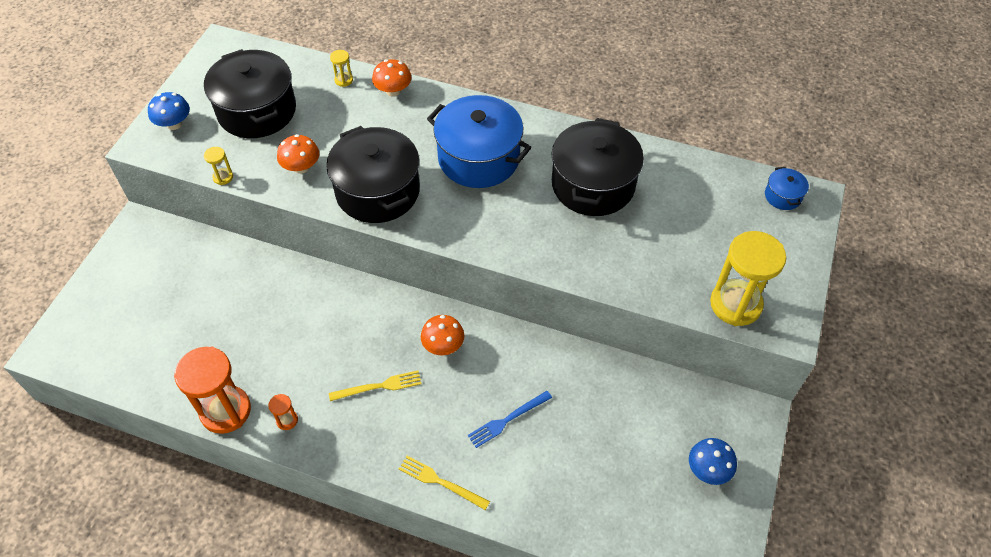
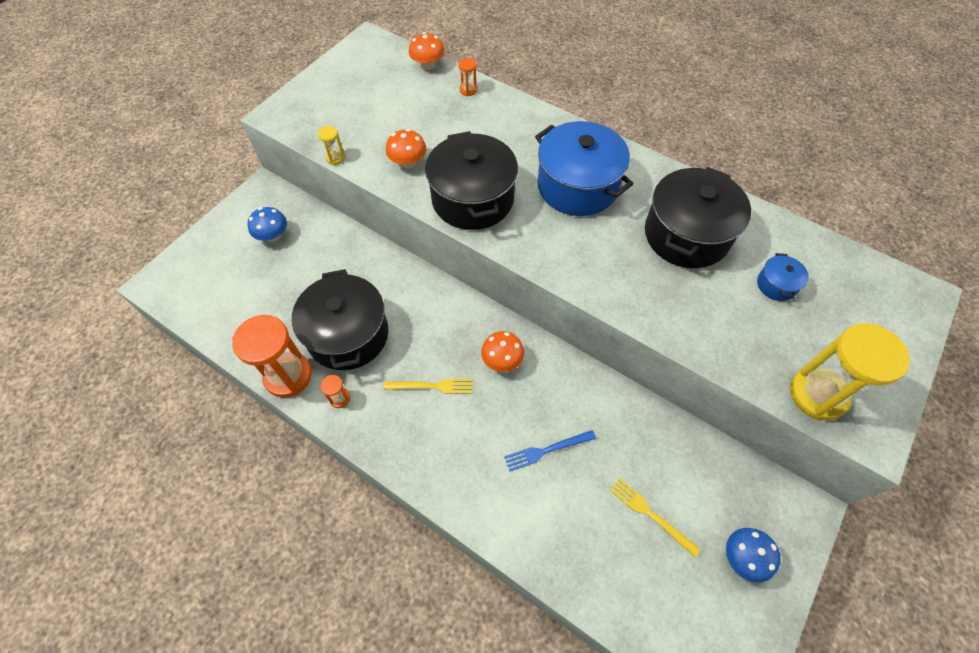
camera: 15 degrees right, 5 degrees up
(174, 124) = (307, 102): blue mushroom -> blue mushroom (273, 235)
(257, 111) = (382, 104): black pot -> black pot (348, 334)
(343, 80) = (468, 90): yellow hourglass -> orange hourglass
(393, 91) = (511, 108): orange mushroom -> orange mushroom (428, 65)
(440, 482) = (467, 498): yellow fork -> yellow fork (650, 514)
(783, 196) = (889, 287): blue pot -> blue pot (776, 285)

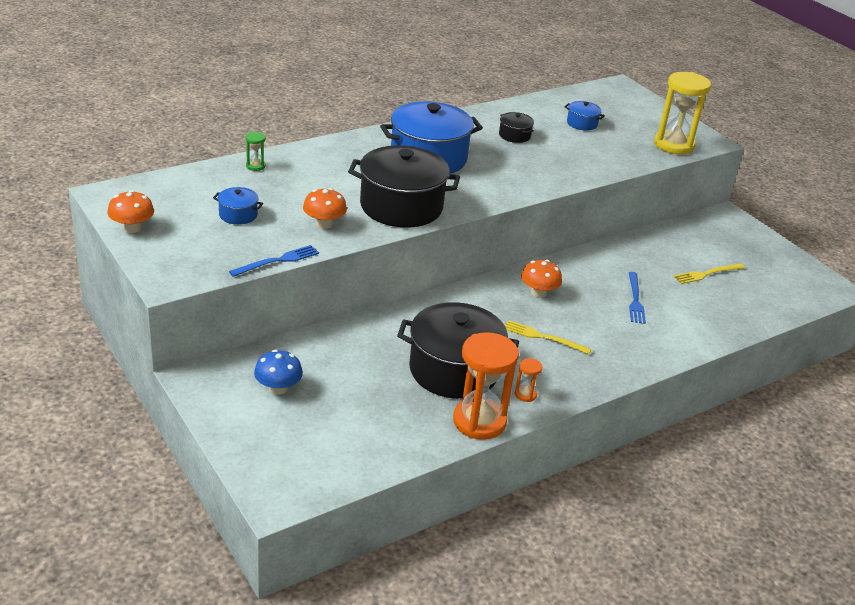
camera: 70 degrees left, 25 degrees down
(335, 158) = (277, 261): yellow hourglass -> blue fork
(387, 111) = (238, 215): none -> blue pot
(428, 65) = (192, 174): orange mushroom -> orange mushroom (132, 228)
(432, 386) = (543, 337): yellow fork -> yellow fork turned 90 degrees counterclockwise
(468, 90) = (255, 166): orange hourglass -> green hourglass
(686, 234) = (514, 135): black pot -> black pot, size x0.44
(743, 557) = (751, 251): blue mushroom -> none

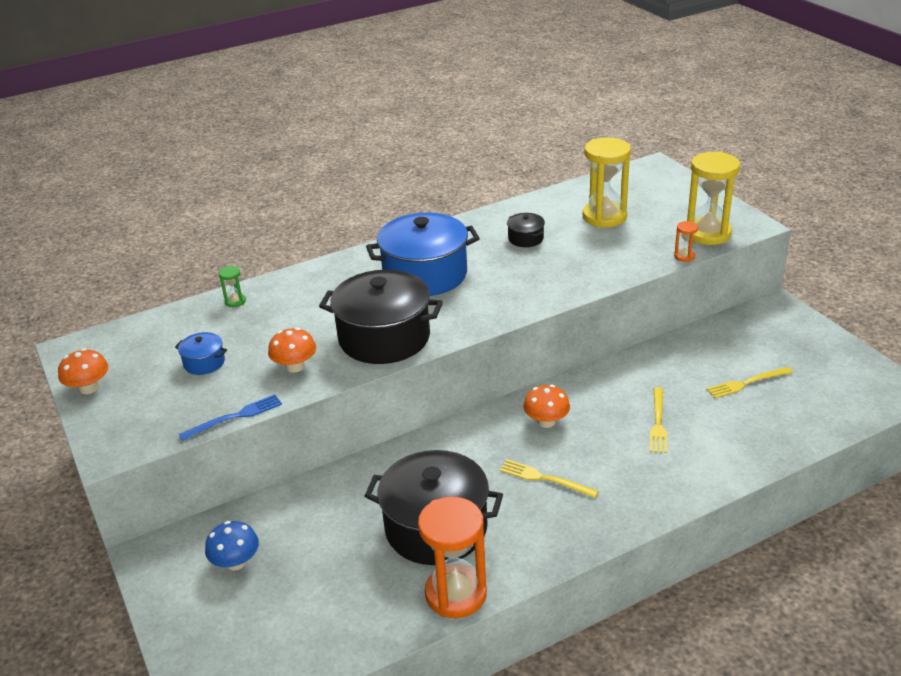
camera: 10 degrees right, 0 degrees up
(525, 394) = (514, 555): orange hourglass -> orange hourglass (684, 256)
(582, 123) = (604, 217): blue pot -> yellow hourglass
(635, 300) = (658, 422): blue fork -> yellow fork

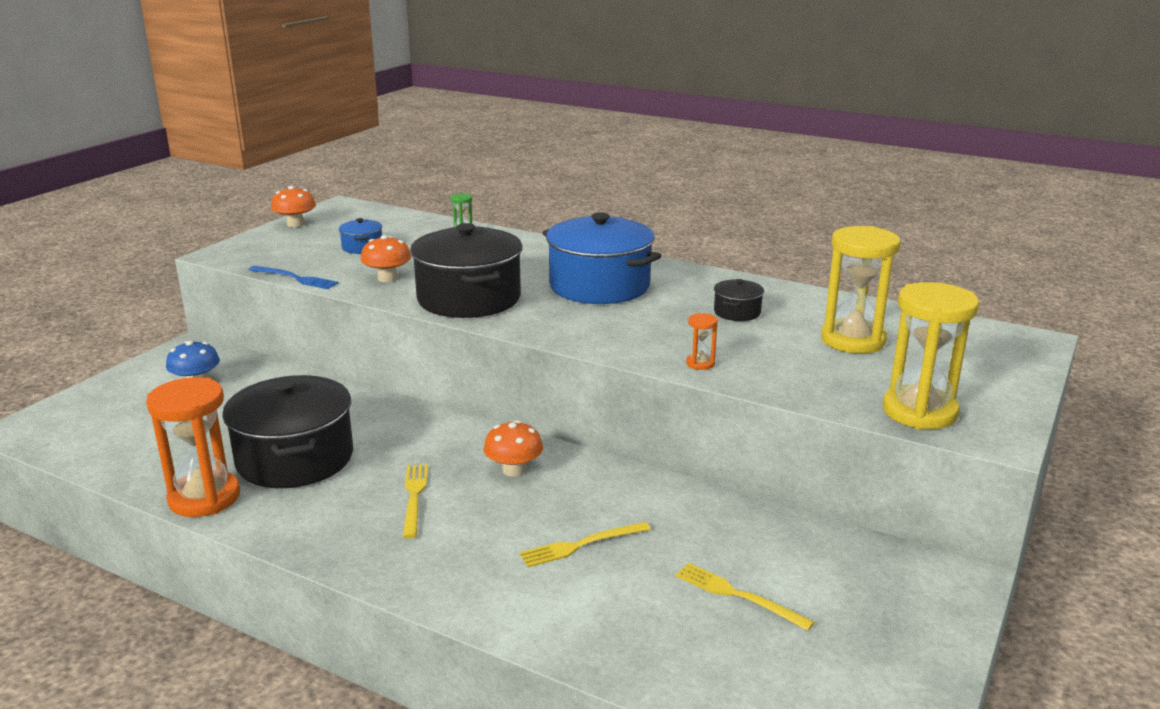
camera: 55 degrees right, 10 degrees down
(684, 256) = (837, 409): orange hourglass -> orange hourglass (700, 363)

